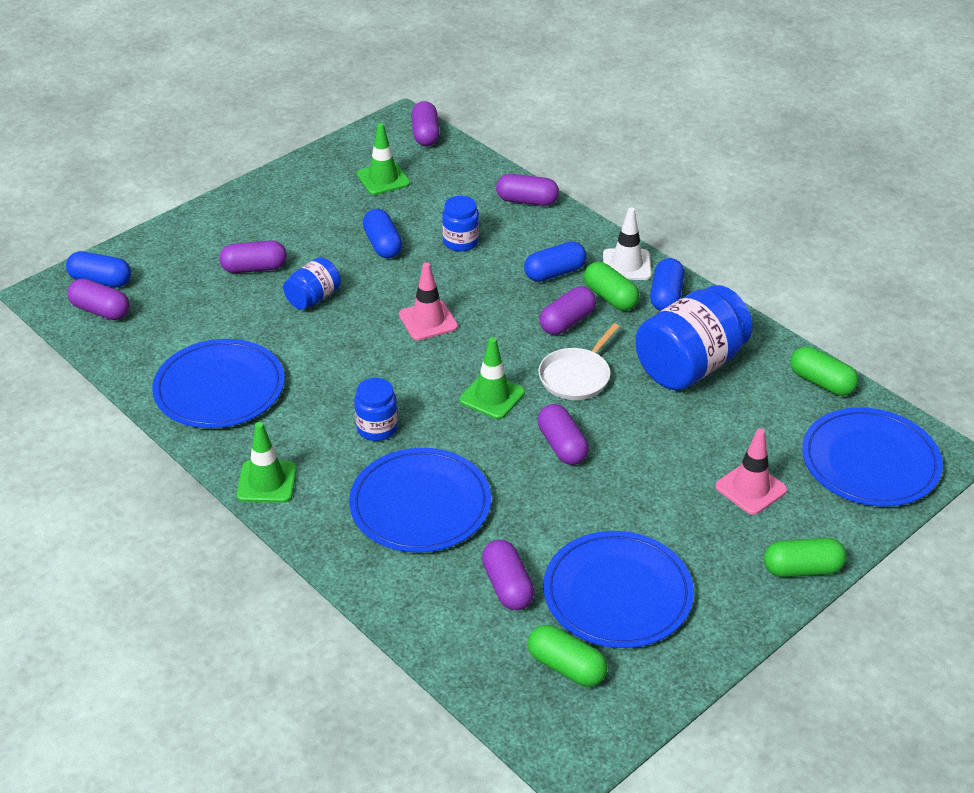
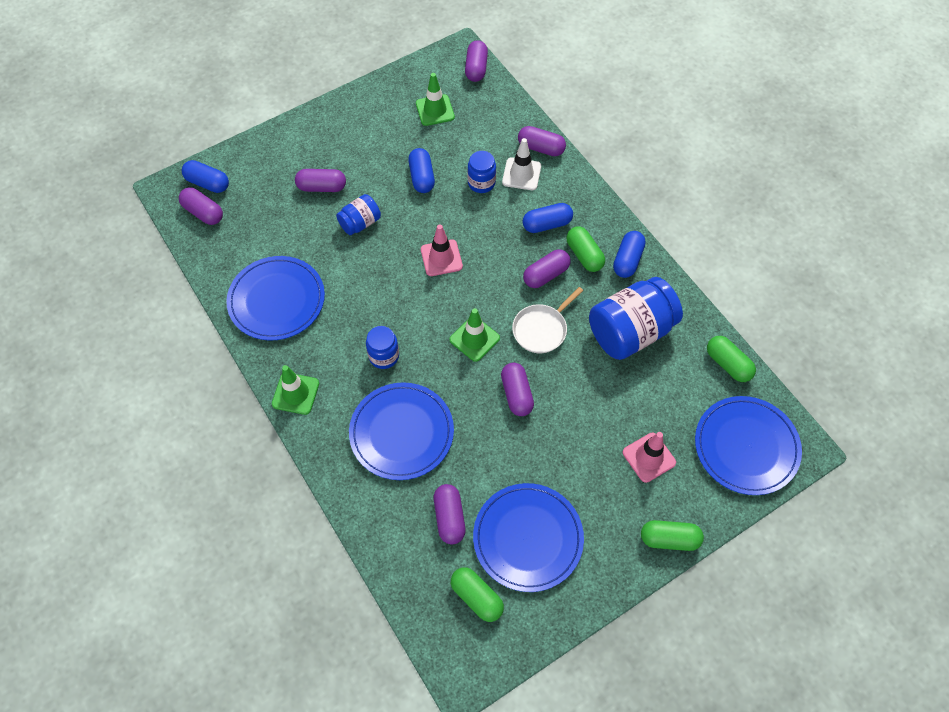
camera: 10 degrees right, 20 degrees up
(626, 265) = (604, 224): white traffic cone -> white traffic cone (521, 174)

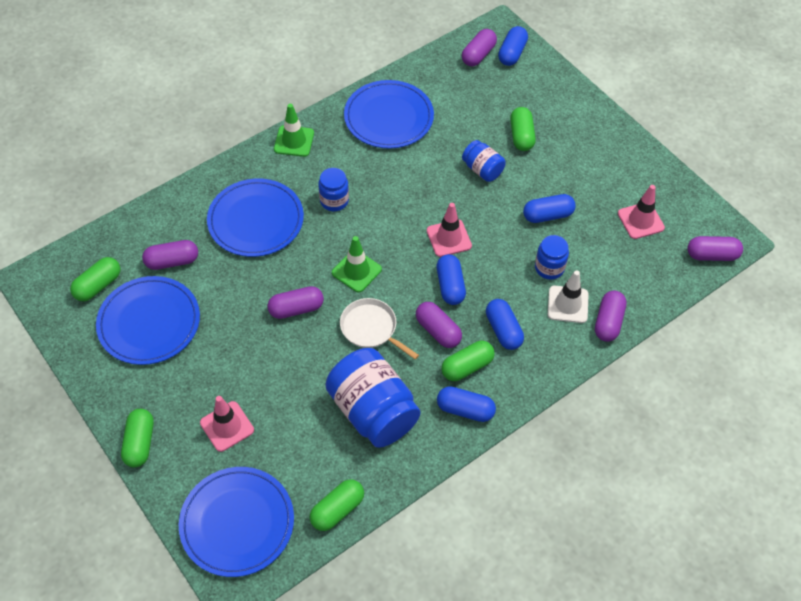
camera: 85 degrees right, 5 degrees down
(322, 187) = (521, 136): purple capsule -> green capsule
(435, 110) = (640, 220): green traffic cone -> pink traffic cone
(496, 261) = (450, 286): none -> blue capsule

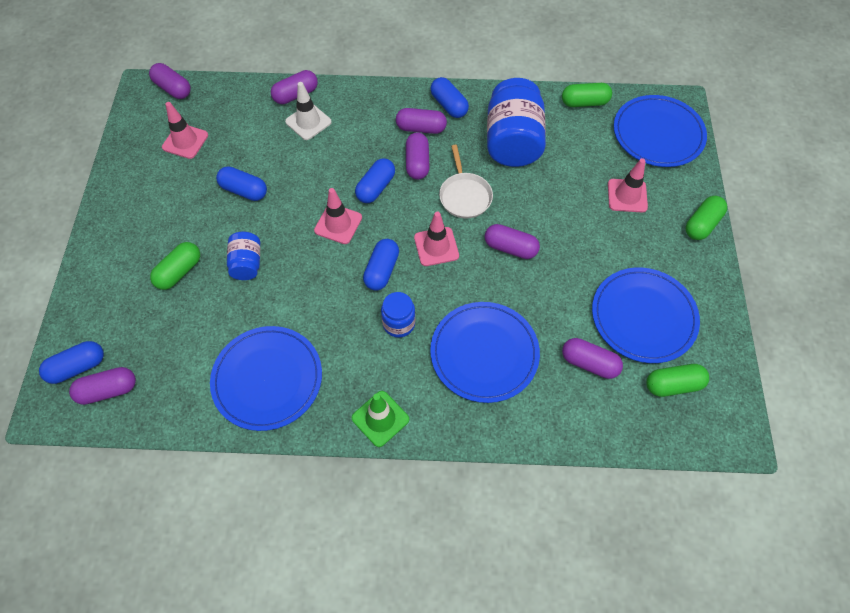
camera: 140 degrees left, 5 degrees up
(356, 271) = (436, 246): green traffic cone -> pink traffic cone
(467, 366) = (421, 128): green capsule -> purple capsule
(503, 330) = (371, 134): blue capsule -> blue capsule (382, 270)
(549, 268) = (290, 153): blue jar -> none

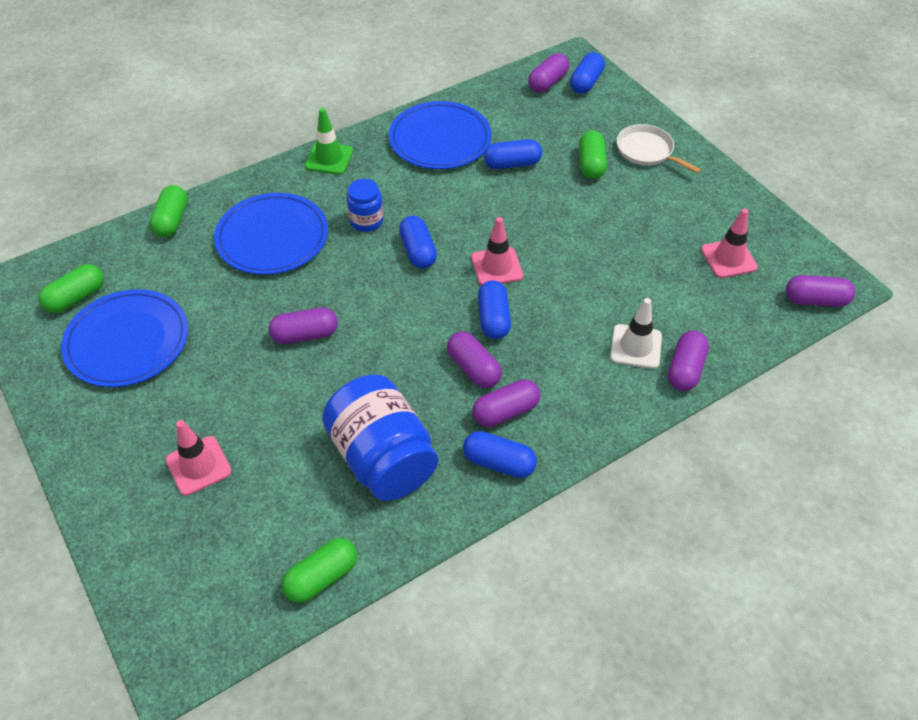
camera: 145 degrees right, 10 degrees down
(244, 190) = (617, 248): blue capsule -> blue capsule (512, 164)
(247, 263) = (543, 197): blue jar -> none
(436, 246) = (383, 297): pink traffic cone -> none
(464, 196) = (392, 361): white pan -> white pan (647, 151)
(589, 363) = (168, 276): purple capsule -> none
(658, 134) = (191, 586): blue plate -> none
(702, 224) = (87, 479): green capsule -> green capsule (172, 220)

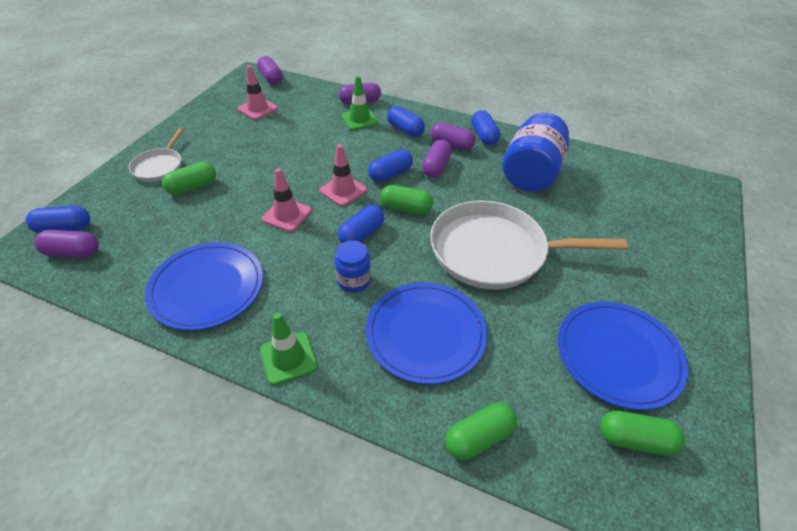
camera: 125 degrees left, 5 degrees down
(198, 466) = (633, 242): pink traffic cone -> pink traffic cone (287, 215)
(305, 335) = (494, 251): purple capsule -> white pan
(322, 577) = (612, 163): green capsule -> green capsule (406, 208)
(512, 164) = (217, 227): blue capsule -> blue capsule (405, 130)
(636, 347) = (359, 119): white traffic cone -> green traffic cone

